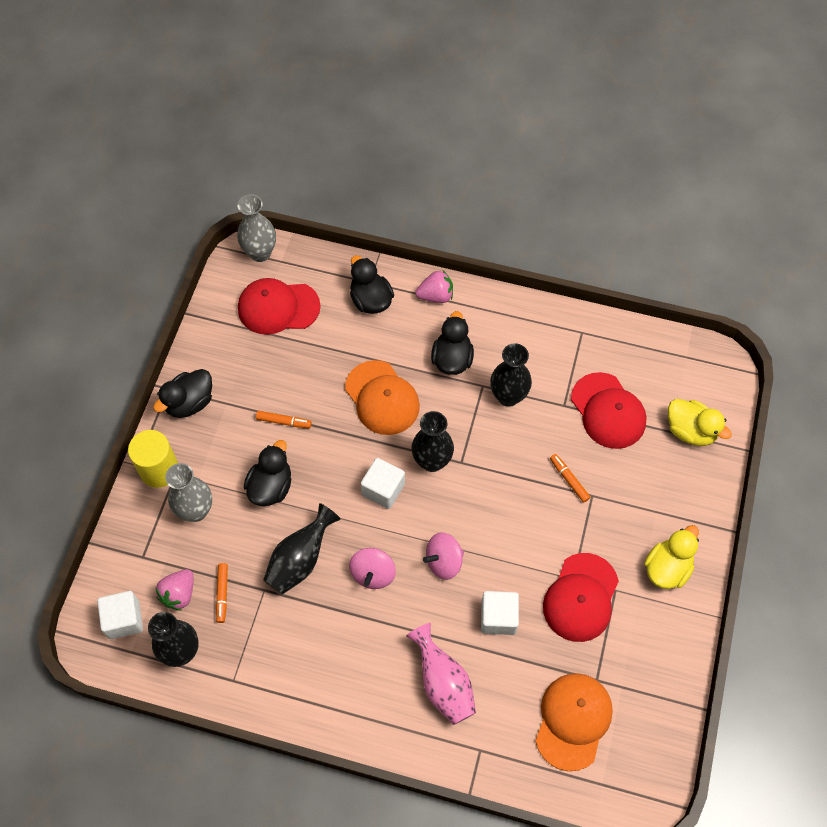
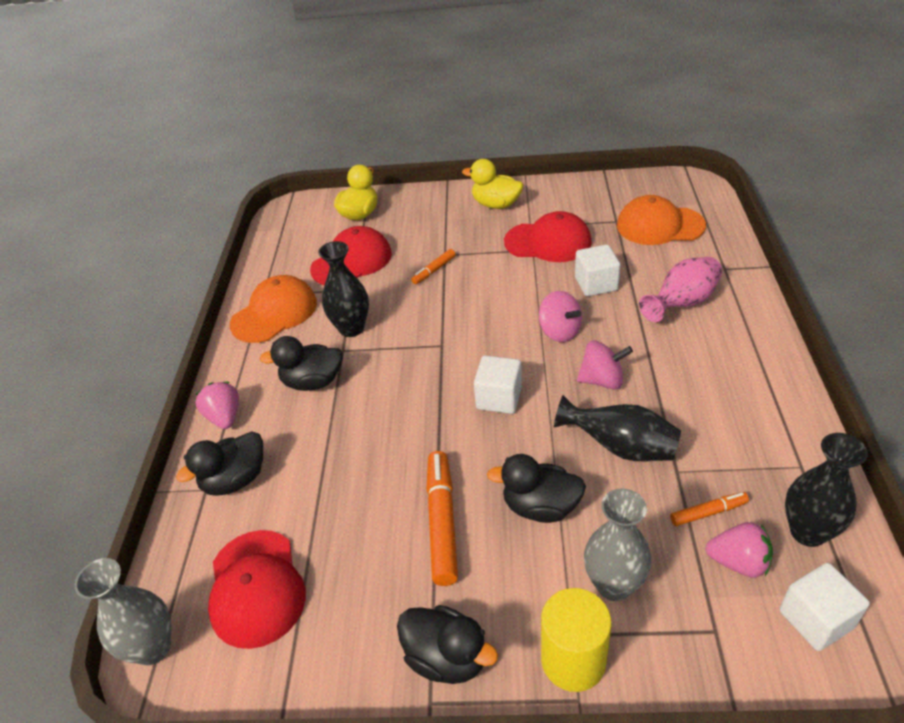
camera: 100 degrees left, 20 degrees down
(284, 421) = (442, 522): orange marker -> orange marker, size x1.85
(382, 398) = (380, 430): orange cap -> orange cap (274, 313)
(432, 461) = (448, 367): black vase -> none

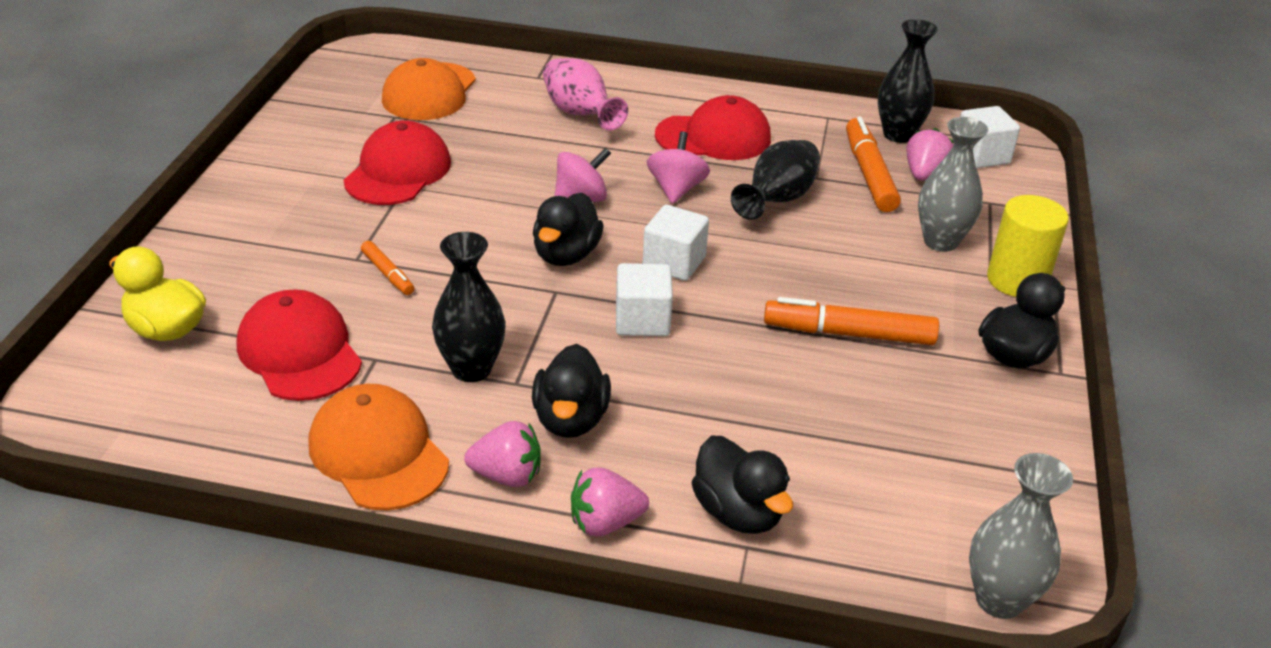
camera: 85 degrees left, 5 degrees down
(256, 588) = (920, 496): red cap -> red cap (713, 137)
(260, 367) = (507, 475): none -> pink strawberry
(496, 204) = (270, 194): yellow duck -> none
(540, 507) = (842, 264): black duck -> black duck (566, 255)
(596, 284) = (509, 157): white cube -> white cube (642, 320)
(708, 512) = (869, 174): orange marker -> orange marker, size x1.85

